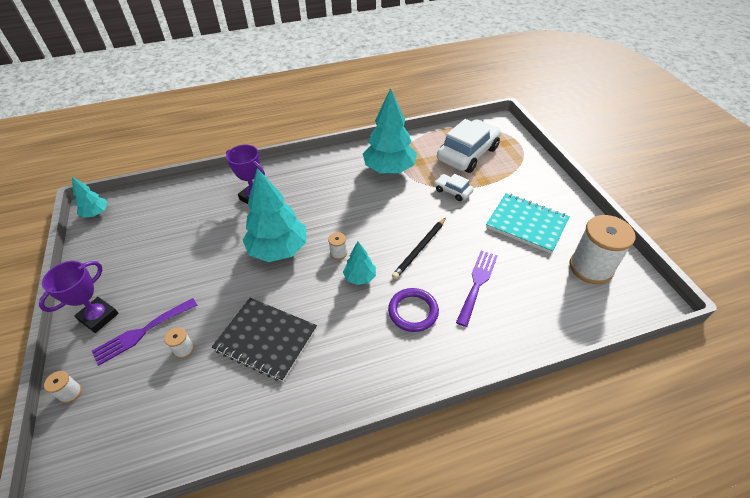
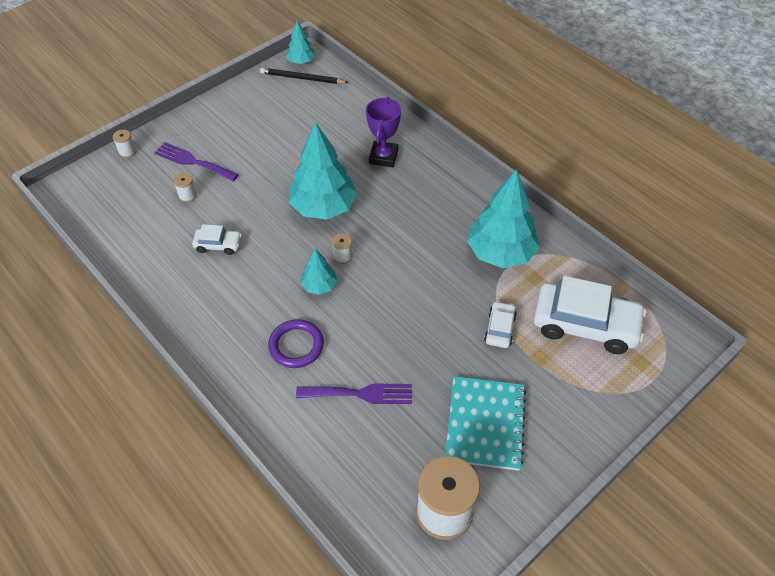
camera: 65 degrees right, 5 degrees up
(98, 317) = (196, 128): purple trophy -> none
(266, 339) = (218, 245): black notebook -> white car
(419, 249) = (384, 325): black pencil -> black pencil (302, 78)

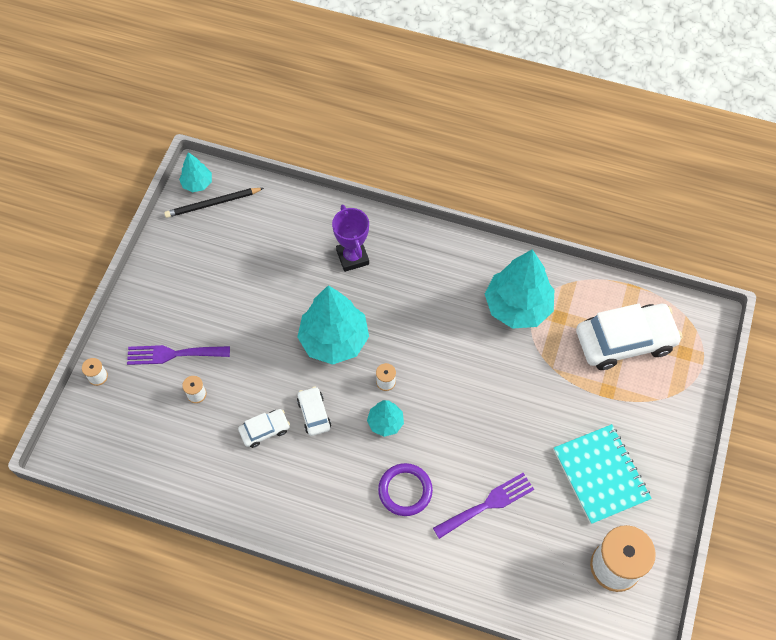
camera: 30 degrees left, 10 degrees up
(499, 329) = (560, 382): white car -> white car (314, 414)

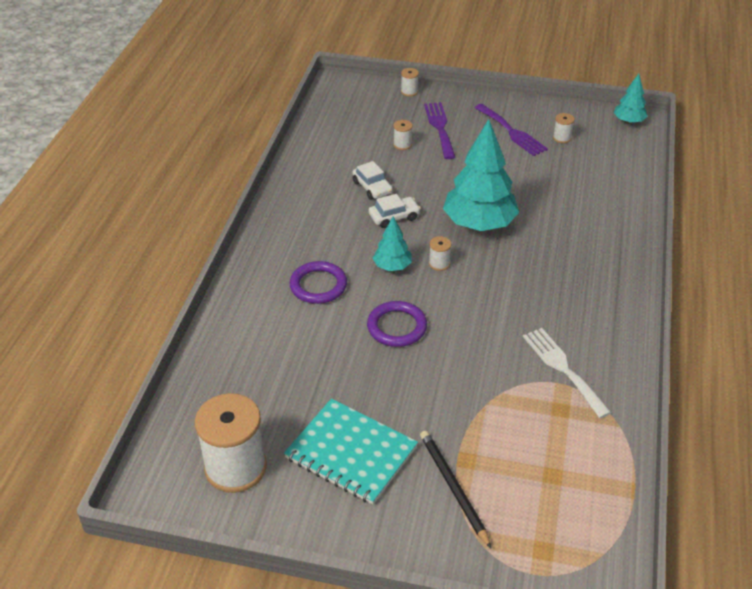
camera: 85 degrees right, 20 degrees down
(212, 204) = (609, 132): black pencil -> black pencil (453, 488)
(213, 246) = (562, 138): none -> white spool
(352, 257) = (582, 229): purple trophy -> none
(464, 426) = (397, 327): none -> purple ring
(488, 504) = (307, 350): purple fork -> purple fork (512, 132)
(518, 307) = (563, 368): turquoise tree -> white fork
(600, 474) = (351, 453): turquoise notebook -> turquoise notebook turned 60 degrees clockwise
(624, 341) = (543, 479): white car -> none

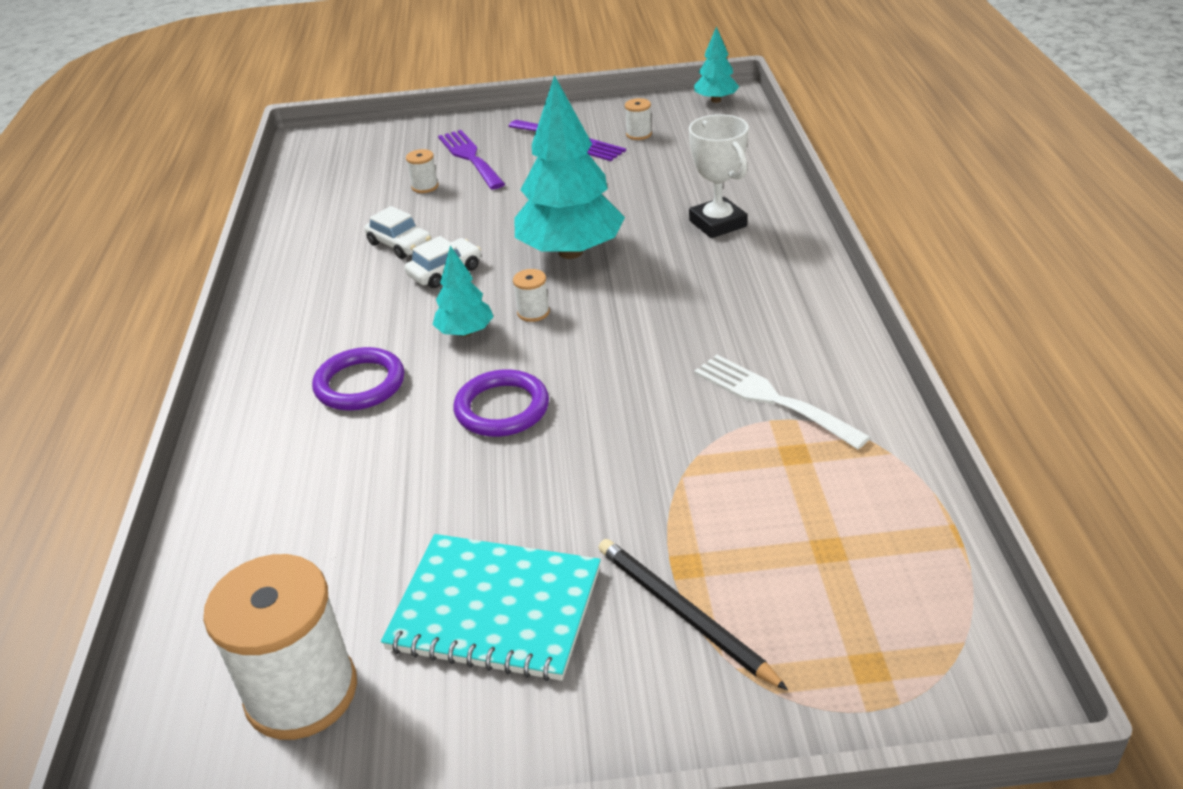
camera: 15 degrees left, 5 degrees down
(409, 91) = (412, 128): white spool -> none
(585, 228) = (717, 223): none -> white trophy

